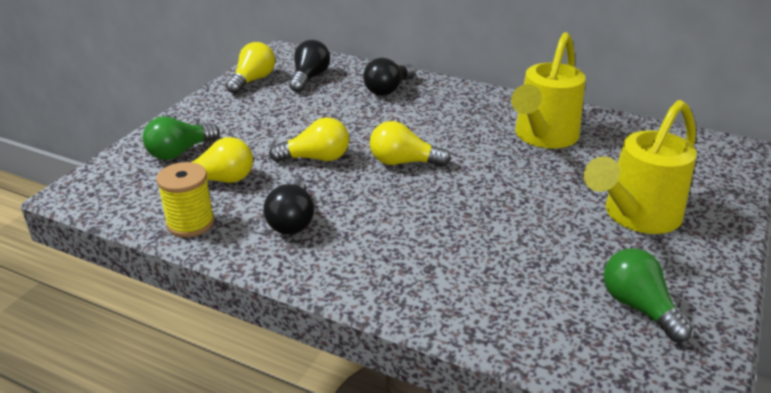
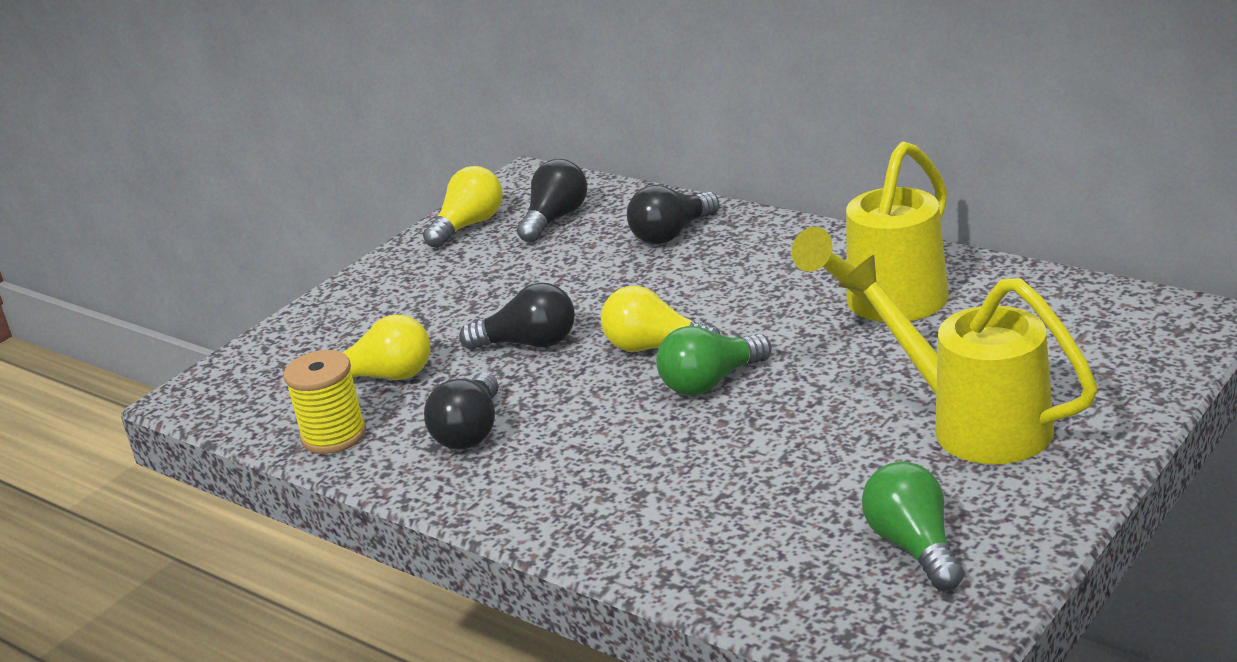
camera: 15 degrees right, 5 degrees down
(179, 152) = (339, 338): green light bulb -> green light bulb (710, 382)
(316, 158) = (529, 344): yellow light bulb -> black light bulb
(636, 216) = (975, 423): yellow watering can -> yellow watering can turned 75 degrees clockwise

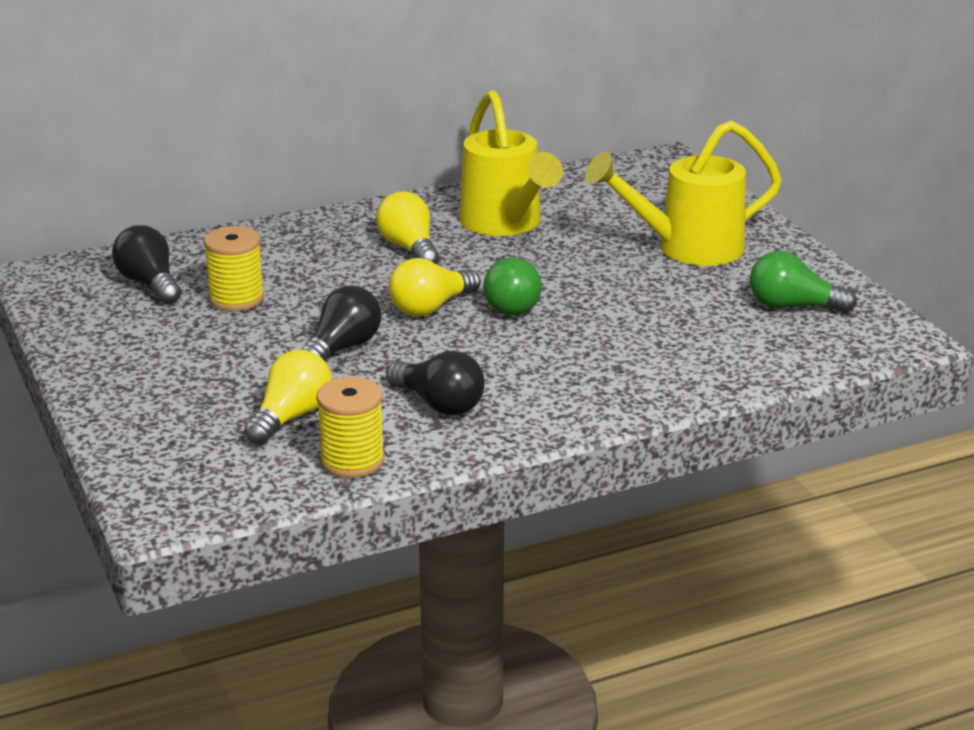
camera: 65 degrees left, 0 degrees up
(469, 225) = (85, 318): yellow light bulb -> yellow light bulb (409, 248)
(569, 262) = (236, 299): none -> yellow spool
(671, 234) = (268, 253): black light bulb -> none

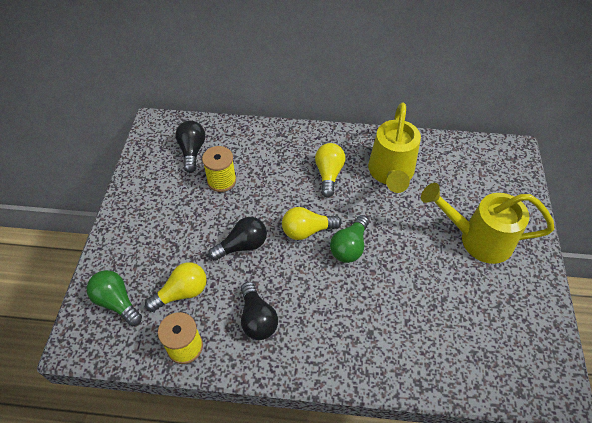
camera: 30 degrees right, 25 degrees up
(792, 306) = (507, 325): green light bulb -> green light bulb (117, 302)

